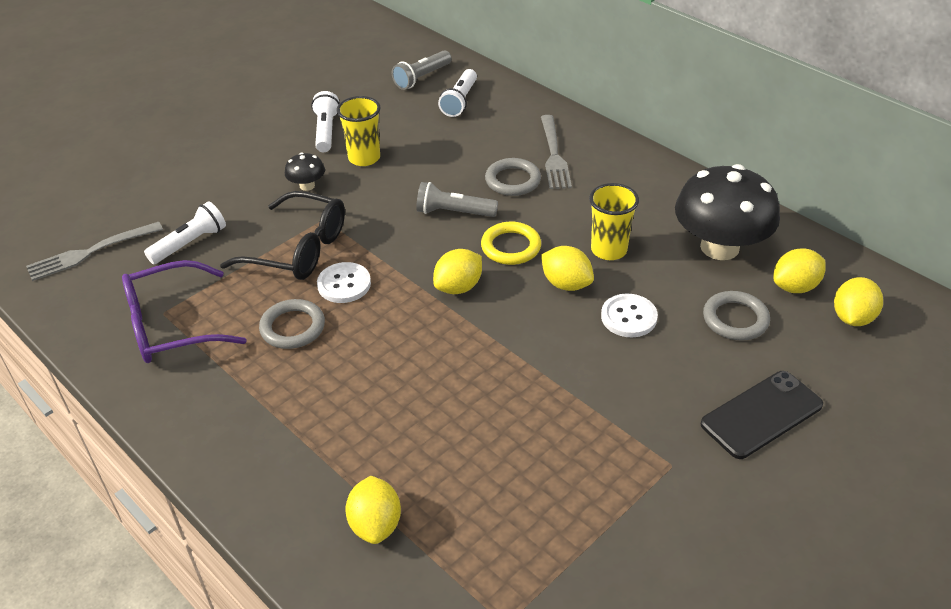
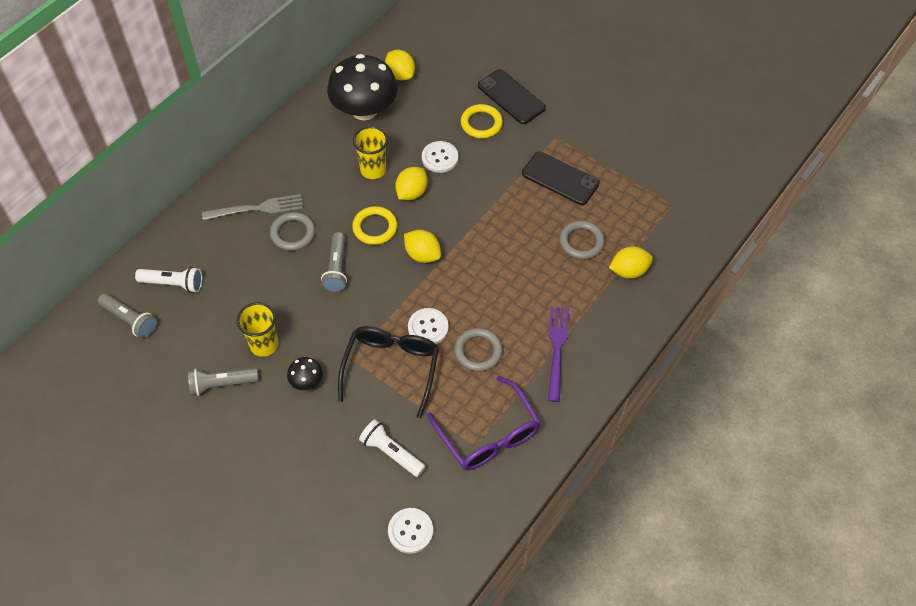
camera: 100 degrees left, 15 degrees up
(91, 252) = (410, 531): grey fork -> white button
(266, 410) = (557, 349): none -> purple fork
(326, 131) = (221, 384): white flashlight -> grey flashlight
(579, 458) = (560, 178): none -> black phone
(699, 370) = (481, 123): none -> yellow ring
(735, 319) = (434, 105): grey ring -> grey ring (581, 242)
(852, 318) = (425, 51): yellow lemon -> none

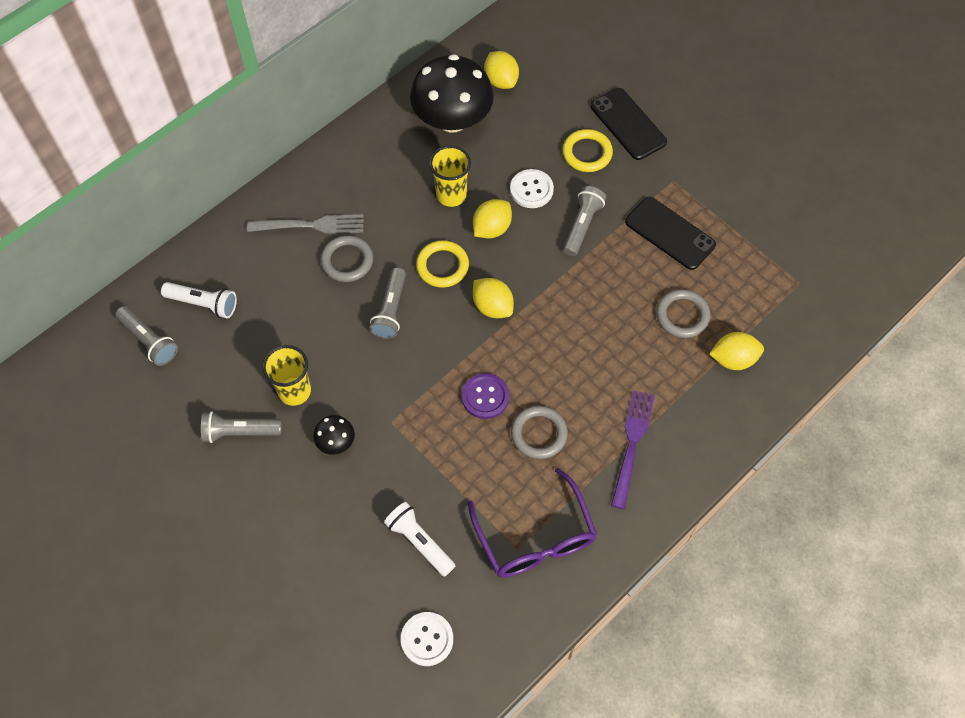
camera: 10 degrees right, 5 degrees up
(391, 368) = (435, 439): black glasses -> none
(428, 327) = (485, 397): white button -> purple button
(487, 181) = (582, 226): none -> grey flashlight

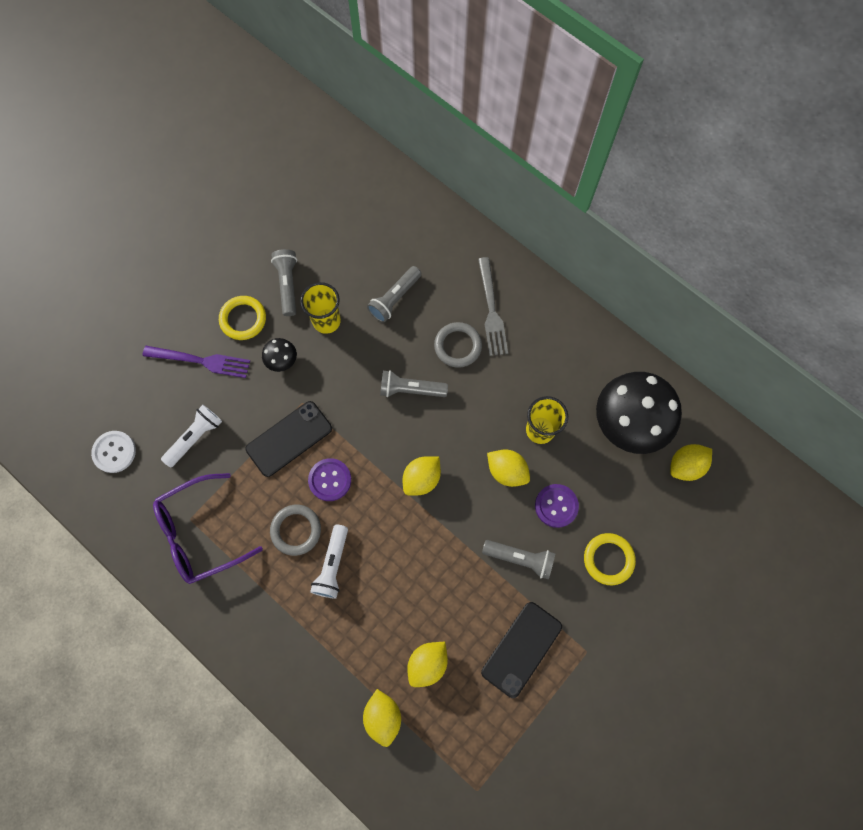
camera: 85 degrees right, 10 degrees up
(149, 341) = (366, 203): grey flashlight -> grey flashlight (394, 299)
(203, 304) = (404, 237): white flashlight -> white flashlight (332, 565)
(442, 266) = (460, 429): yellow ring -> yellow ring (243, 319)
(531, 190) = (556, 506): white button -> purple button
(628, 124) = (652, 601): black phone -> black phone (289, 439)
(632, 444) = (289, 616): purple fork -> purple fork (201, 361)
(682, 315) = (427, 663): grey ring -> yellow lemon

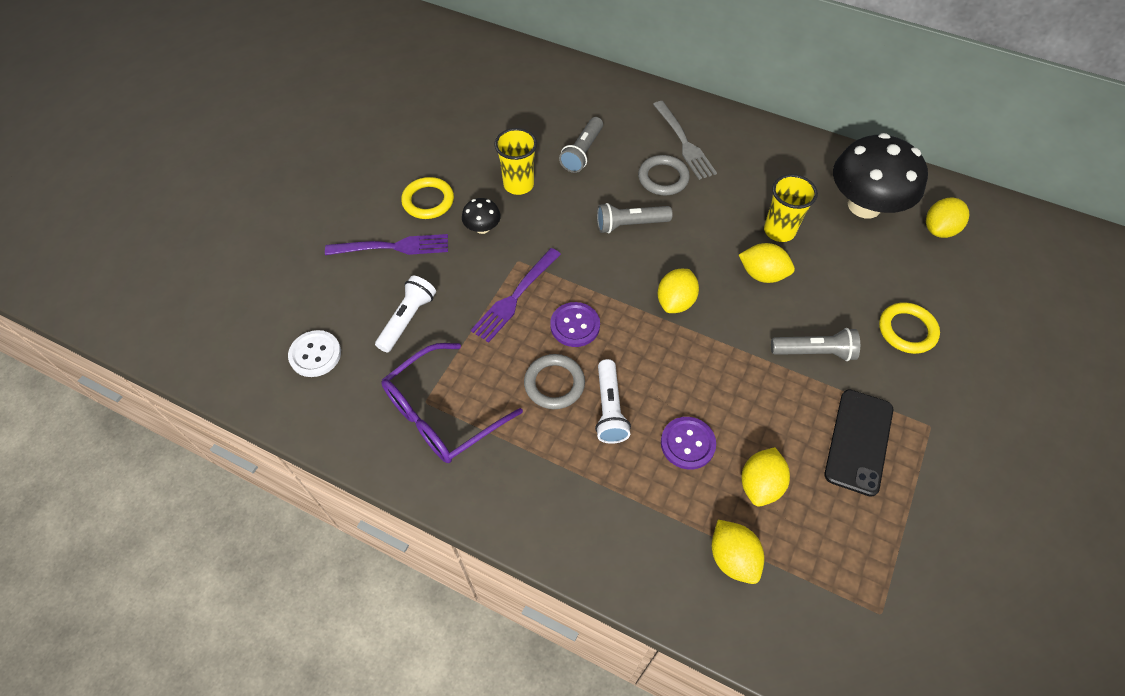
camera: 15 degrees left, 15 degrees down
(288, 285) = (466, 163): grey flashlight -> none
(289, 439) = (515, 297): black phone -> purple fork
(556, 506) = (828, 294): purple button -> purple button (687, 443)

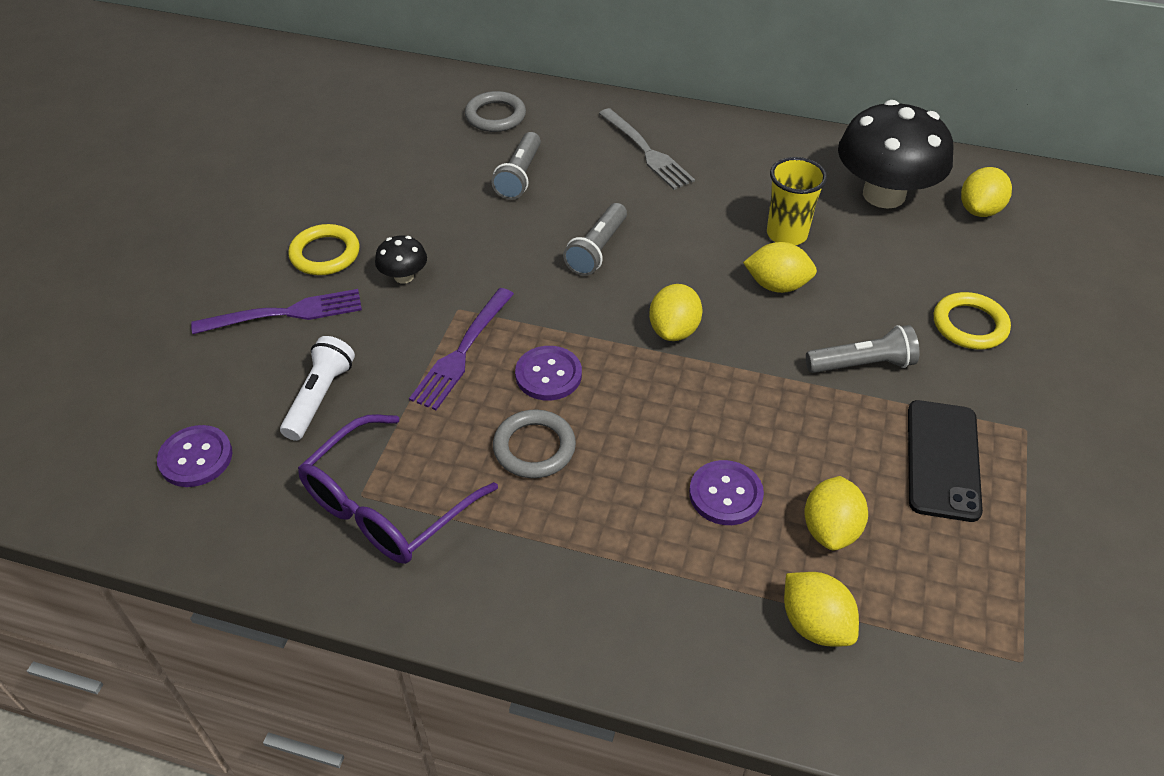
camera: 10 degrees left, 10 degrees down
(315, 354) = (196, 458): white button -> purple button
(518, 184) = (443, 221): yellow cup -> none
(609, 409) = (614, 467): white flashlight -> none
(630, 224) = (597, 250): grey flashlight -> grey flashlight turned 45 degrees counterclockwise
(663, 178) = (628, 193): grey ring -> grey ring (495, 116)

